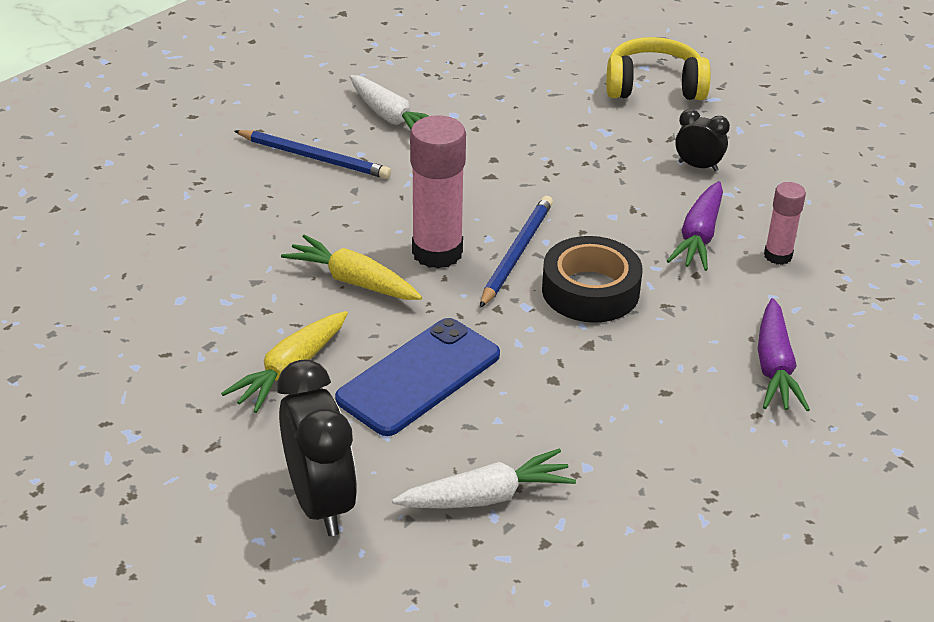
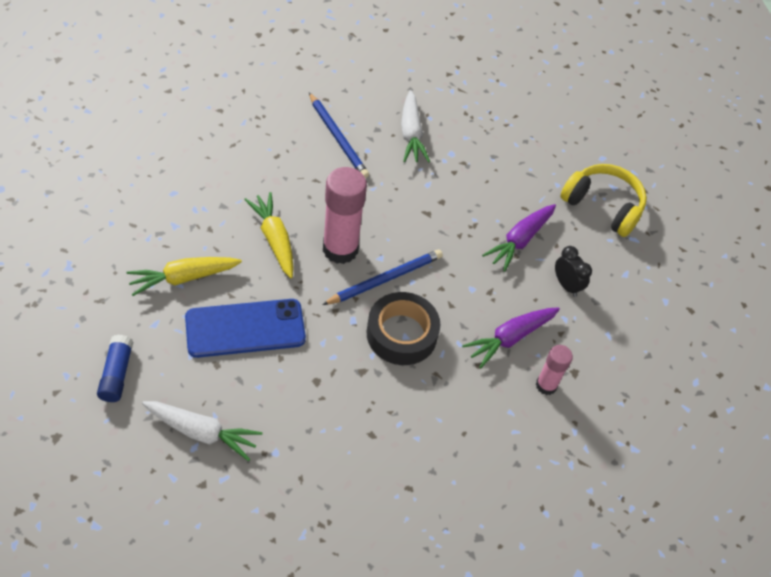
camera: 30 degrees right, 15 degrees up
(320, 502) = (116, 374): black clock -> blue glue stick
(774, 367) = (455, 463): purple carrot -> purple carrot (519, 241)

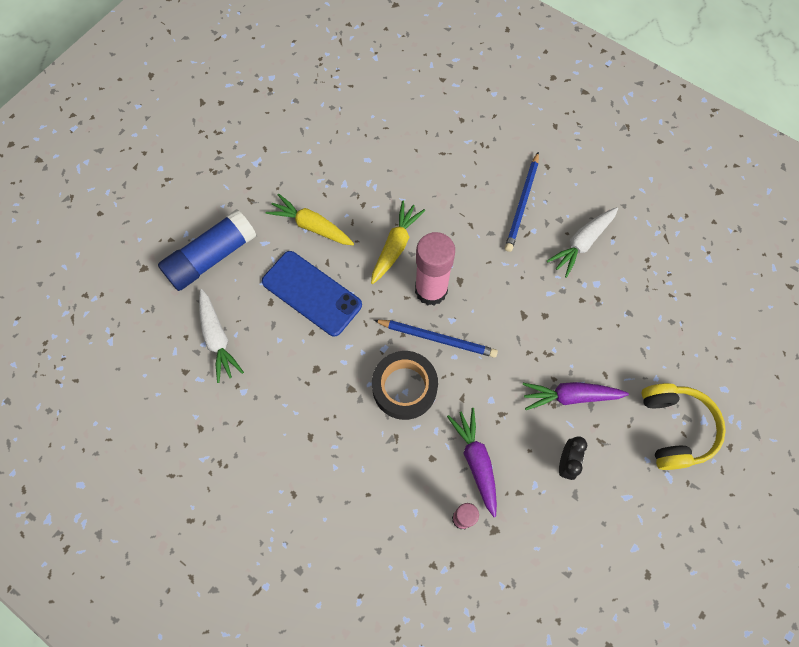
camera: 55 degrees right, 15 degrees up
(116, 374) = (211, 257): blue glue stick -> blue glue stick, size x1.80
(510, 338) = (476, 461): purple carrot -> purple carrot turned 60 degrees clockwise

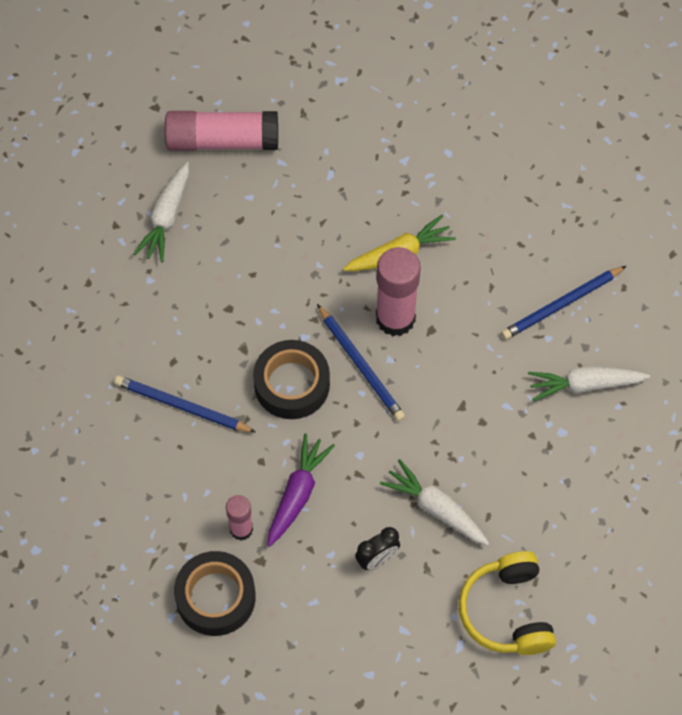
camera: 40 degrees right, 5 degrees down
(211, 257) = (222, 141): blue glue stick -> pink glue stick
(311, 226) = (338, 178): yellow carrot -> none
(312, 293) = (283, 239): blue phone -> none
(344, 464) = (182, 406): none -> blue pencil
(488, 584) = (215, 597): none -> black tape
(570, 396) = (436, 508): purple carrot -> white carrot
(674, 428) = (507, 611): yellow headphones -> yellow headphones turned 135 degrees clockwise

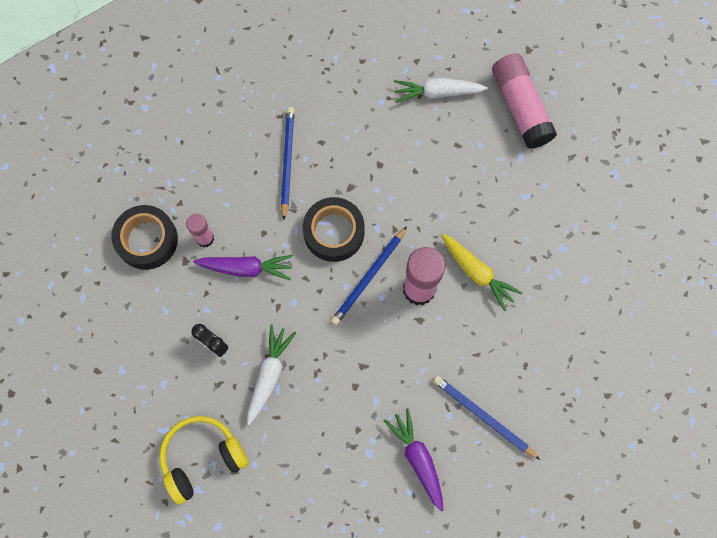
camera: 70 degrees right, 10 degrees up
(585, 385) = (417, 459): white carrot -> purple carrot

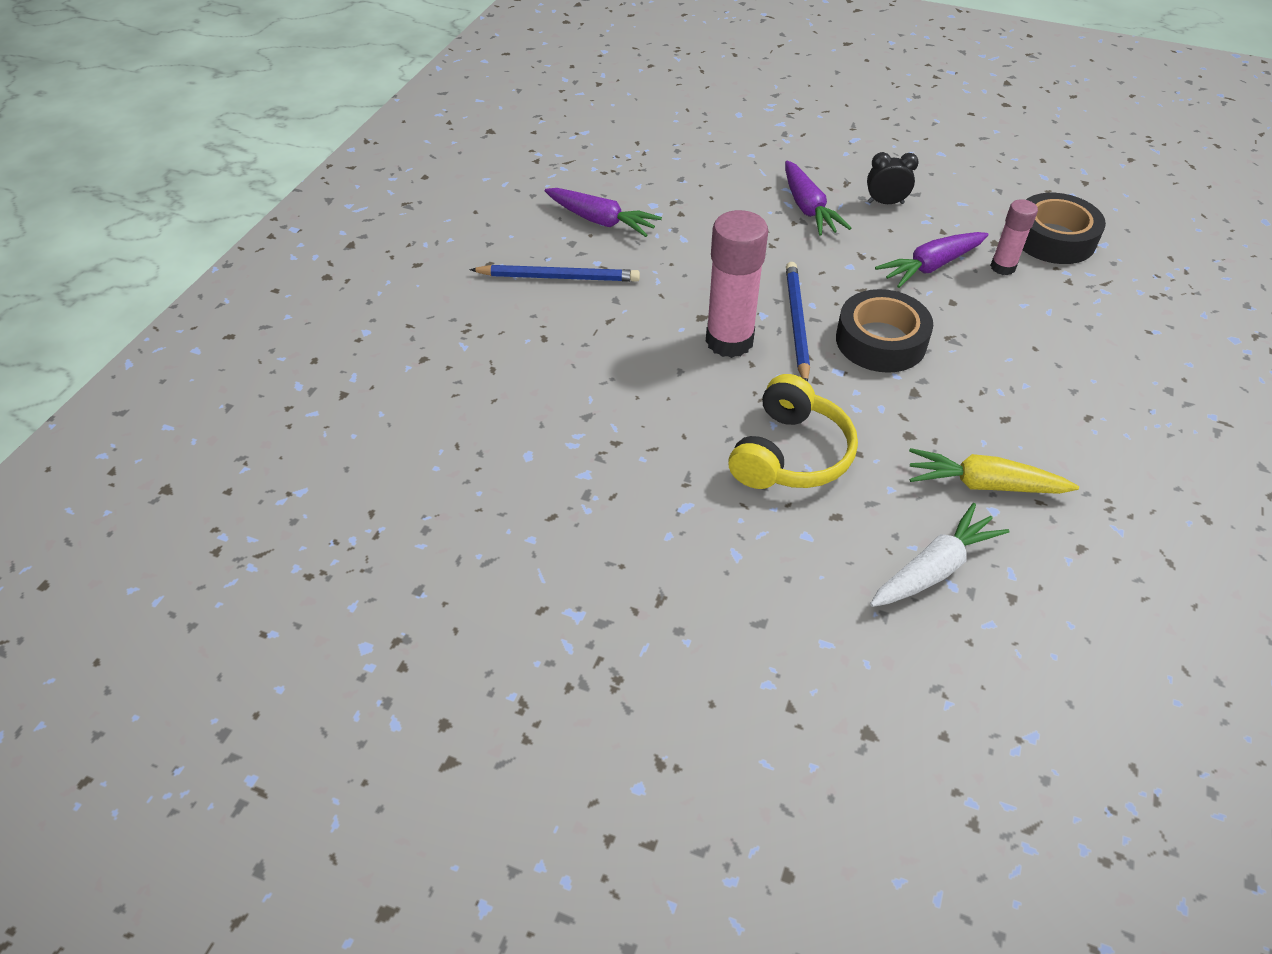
camera: 145 degrees right, 25 degrees down
(202, 458) = (801, 139): yellow headphones -> yellow headphones (790, 454)
(269, 375) = (808, 208): white carrot -> purple carrot
(287, 162) = (1015, 376): blue pencil -> none
(477, 273) = (675, 390): yellow carrot -> yellow carrot (983, 484)
(520, 107) = (797, 625): pink glue stick -> none

